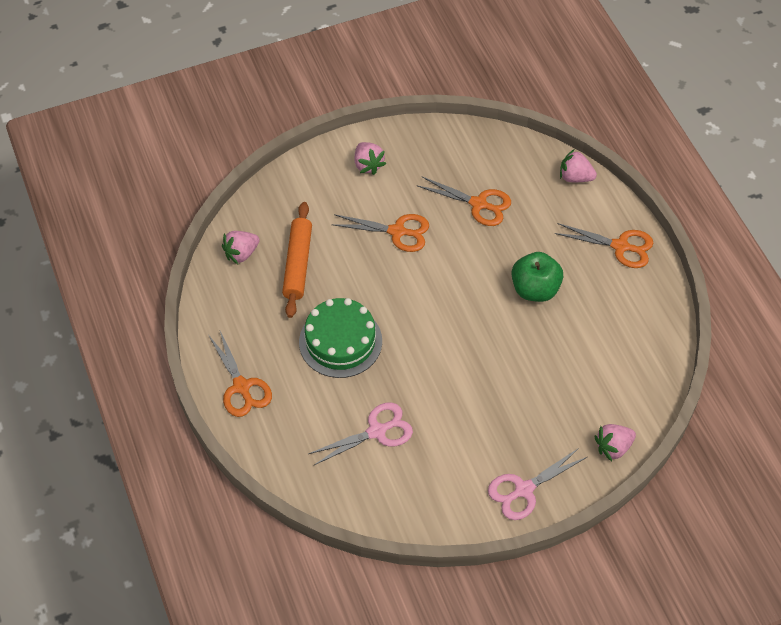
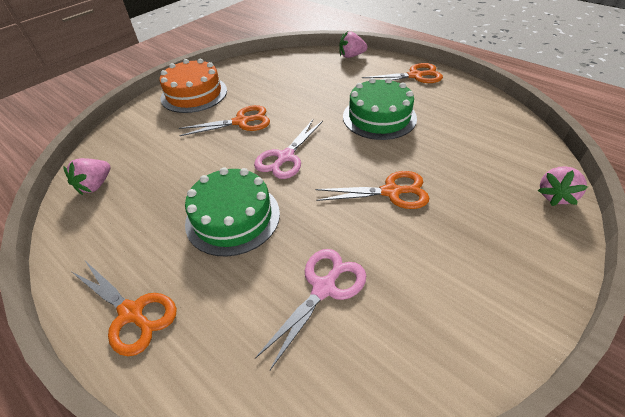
camera: 25 degrees left, 10 degrees down
(298, 264) = (159, 173): orange rolling pin -> none
(368, 165) = (194, 94): pink strawberry -> orange cake
(478, 204) = (295, 87): orange scissors -> orange scissors (391, 192)
(524, 490) = (524, 274): pink scissors -> pink scissors (285, 157)
(535, 289) = (379, 117): green apple -> green cake

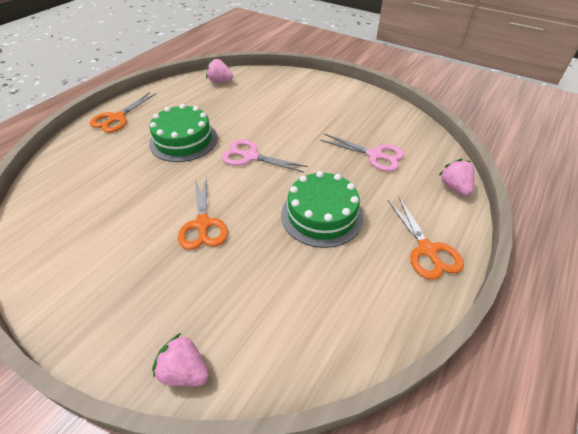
camera: 80 degrees right, 0 degrees up
(194, 94) = (335, 95): orange cake -> none
(241, 122) = (298, 126): orange scissors -> none
(324, 288) = (111, 189): pink scissors -> pink scissors (375, 155)

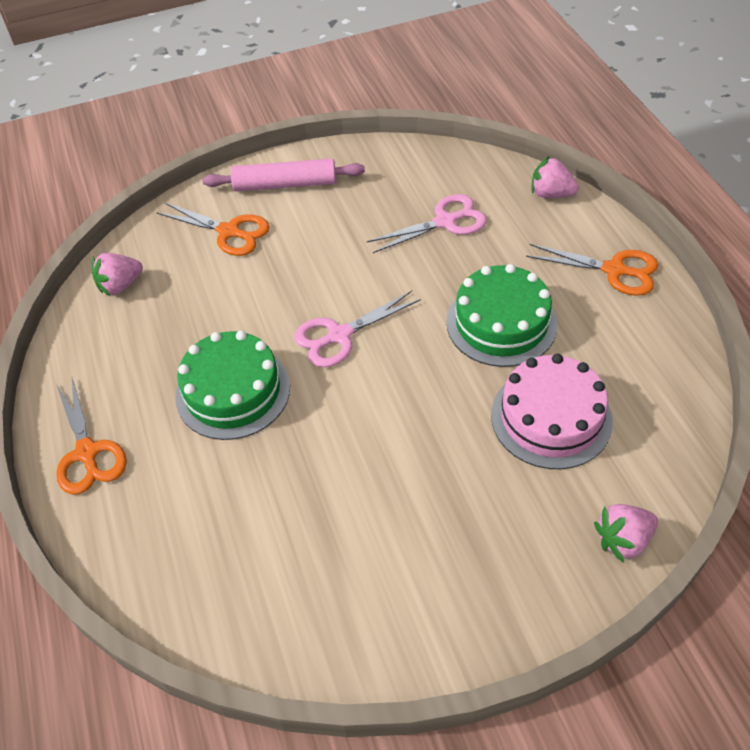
camera: 50 degrees left, 5 degrees up
(203, 224) = (426, 440): orange scissors -> orange scissors (229, 232)
(265, 276) = (551, 418): none -> pink cake
(333, 93) = (285, 184): none -> pink rolling pin

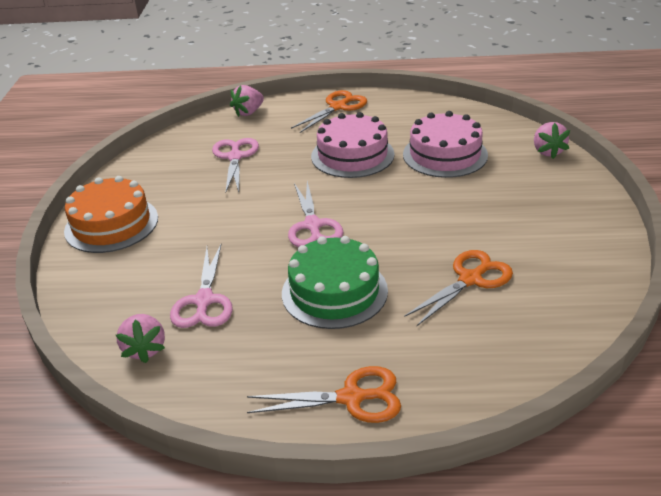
camera: 70 degrees left, 15 degrees down
(192, 297) = (204, 301): none -> pink scissors
(229, 232) = (139, 266): orange scissors -> orange scissors (470, 279)
(285, 184) = (111, 224): pink rolling pin -> orange cake
(501, 323) = (352, 155): green cake -> pink cake

